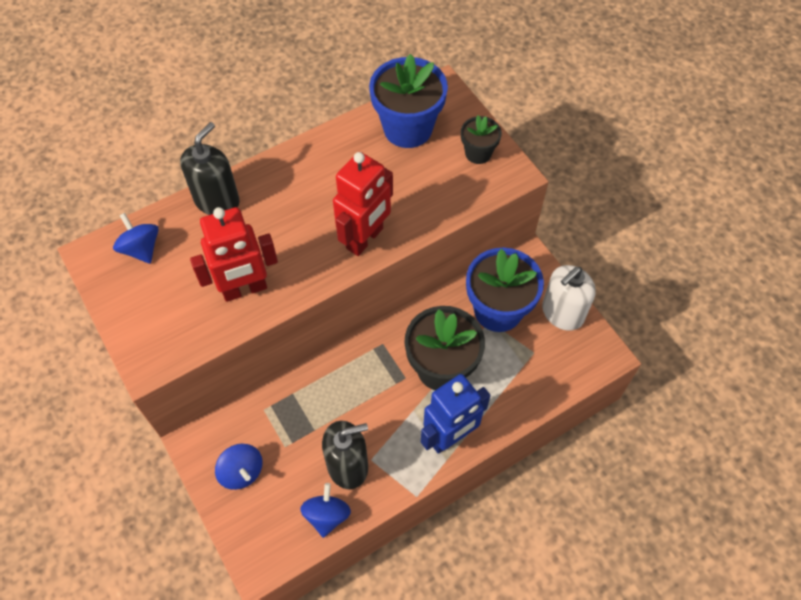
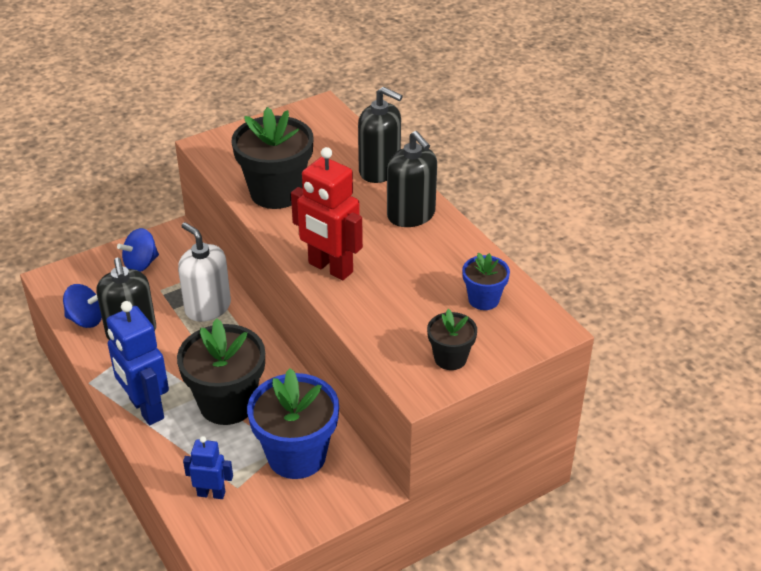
camera: 90 degrees right, 20 degrees down
(141, 248) = (326, 132): blue spinning top -> none
(244, 289) = (276, 192): red robot -> black flower pot
(290, 176) = (411, 215): none -> black soap dispenser
(407, 128) = (483, 299): blue flower pot -> blue flower pot, size x0.53
(542, 371) = (211, 493): none -> blue robot
(562, 313) = (288, 519): white soap dispenser -> white soap dispenser (208, 307)

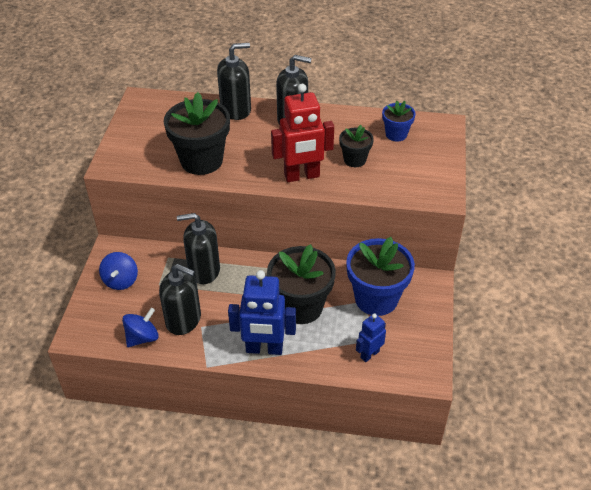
camera: 50 degrees left, 5 degrees up
(208, 307) = (204, 270): white soap dispenser -> black soap dispenser
(450, 358) = (430, 172): black flower pot -> black flower pot (355, 160)

